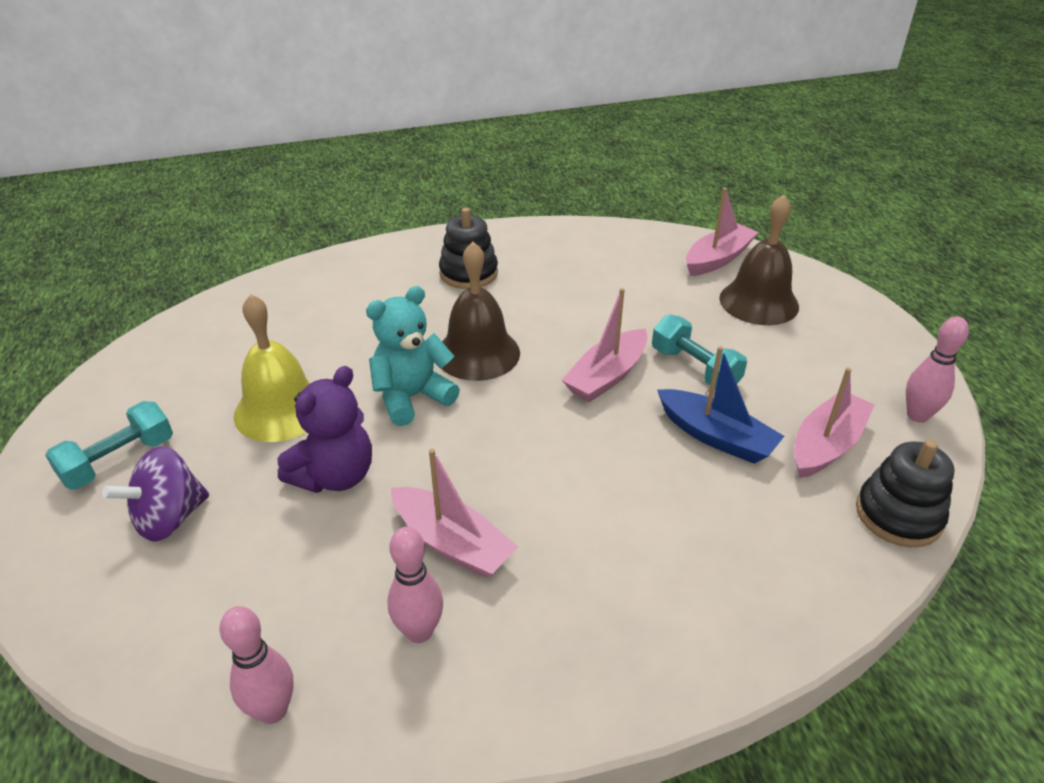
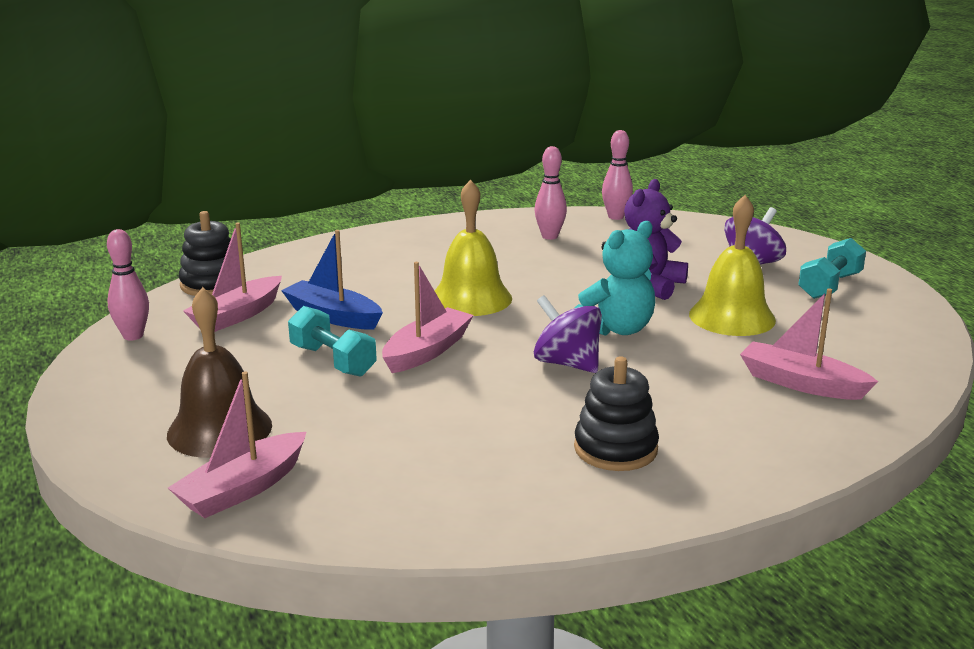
camera: 175 degrees right, 15 degrees down
(452, 543) = (543, 263): pink boat -> pink boat (801, 383)
(477, 353) = (567, 363): brown bell -> purple spinning top
(559, 462) = (471, 298): none -> yellow bell

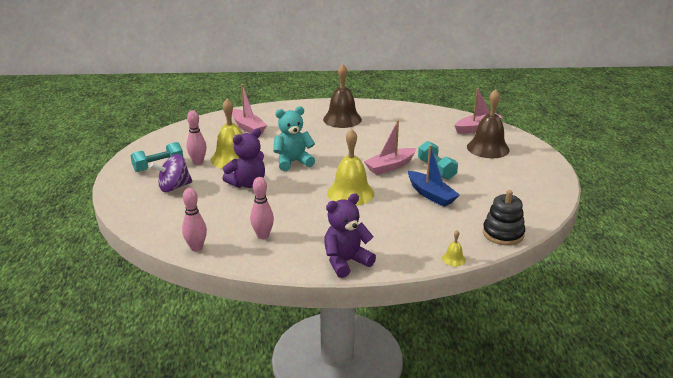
camera: 160 degrees left, 5 degrees up
(133, 336) = (541, 201): pink bowling pin -> pink bowling pin (198, 162)
(237, 315) = (485, 205): pink boat -> none
(285, 250) = (453, 259): none -> yellow bell
(423, 230) = (346, 262): none -> purple teddy bear
(567, 363) = (331, 150): purple spinning top -> none
(615, 449) = (342, 119): black stacking toy -> brown bell

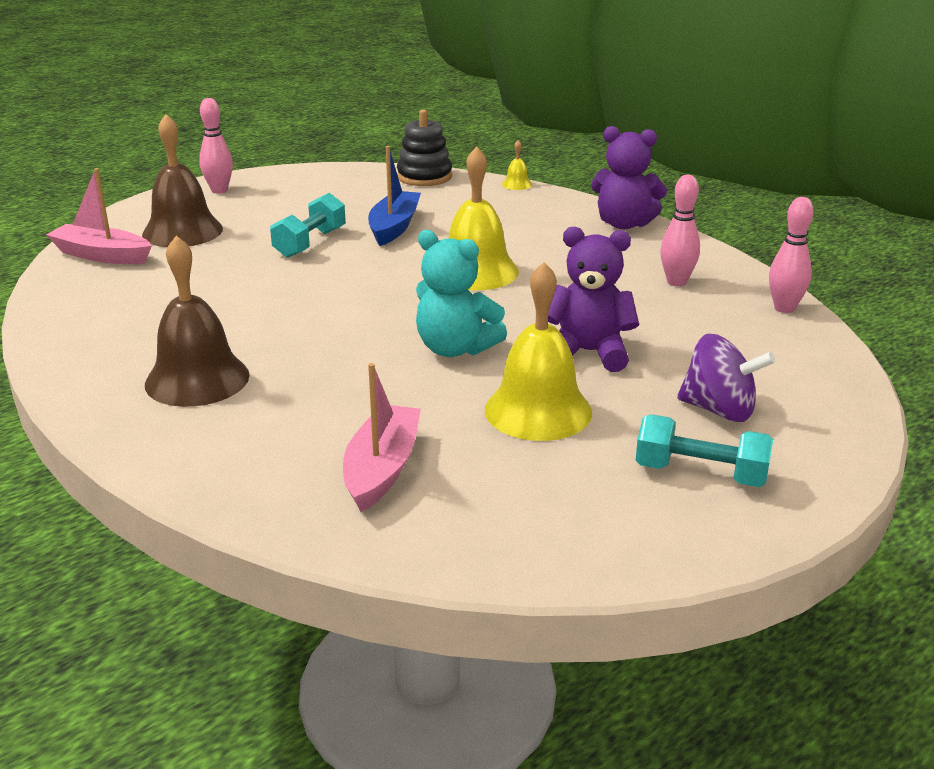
camera: 130 degrees left, 0 degrees up
(198, 162) = (610, 439): pink bowling pin -> pink bowling pin (219, 190)
(390, 166) = (349, 273): pink boat -> none

